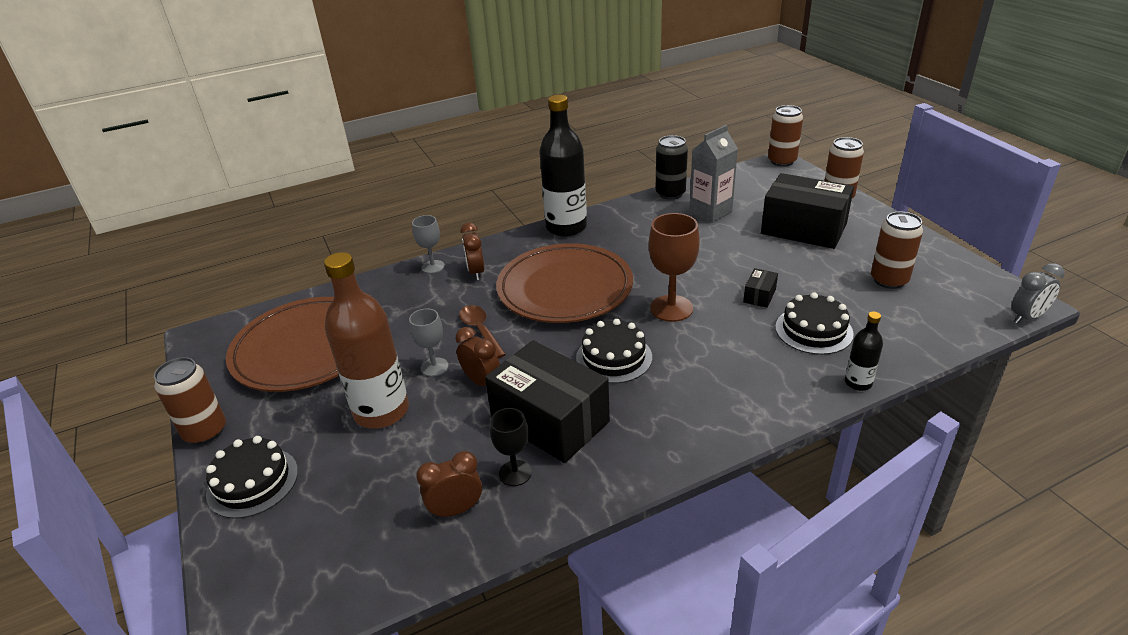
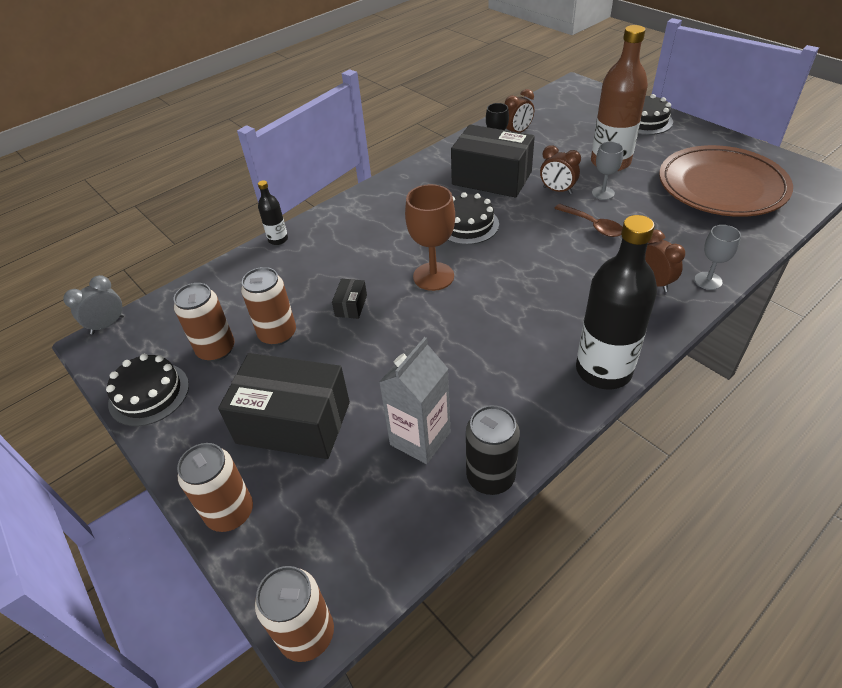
camera: 165 degrees right, 10 degrees up
(205, 431) = (712, 133): brown can -> brown can (277, 334)
(565, 288) = (546, 280): brown plate -> none
(813, 330) = (304, 277): black cake -> black cake (149, 394)

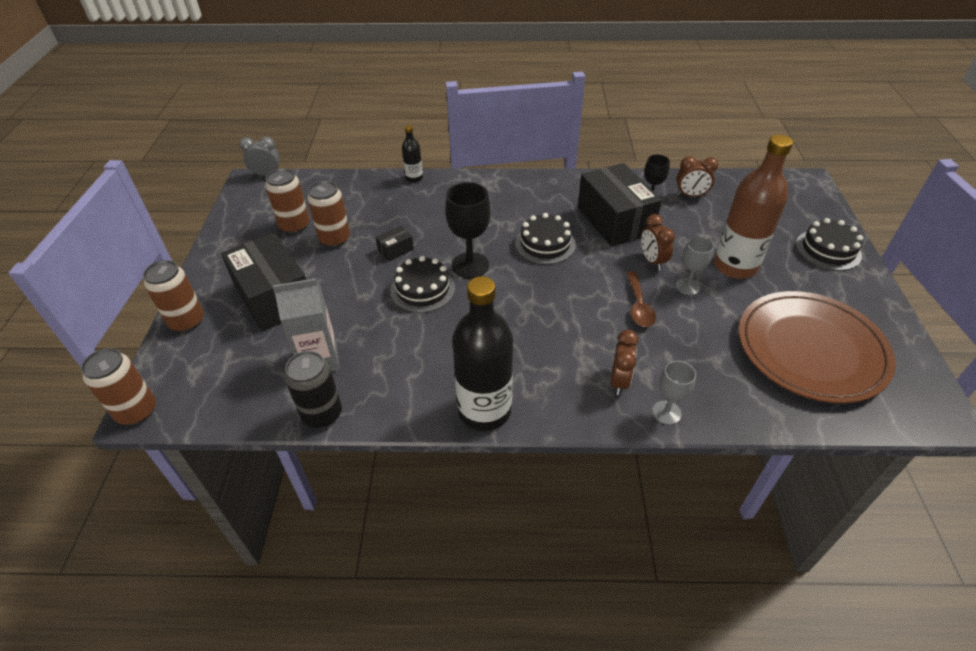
camera: 40 degrees right, 0 degrees up
(149, 394) = (235, 228): black cake -> black cake (422, 289)
(433, 276) = (470, 265): brown goblet -> black goblet

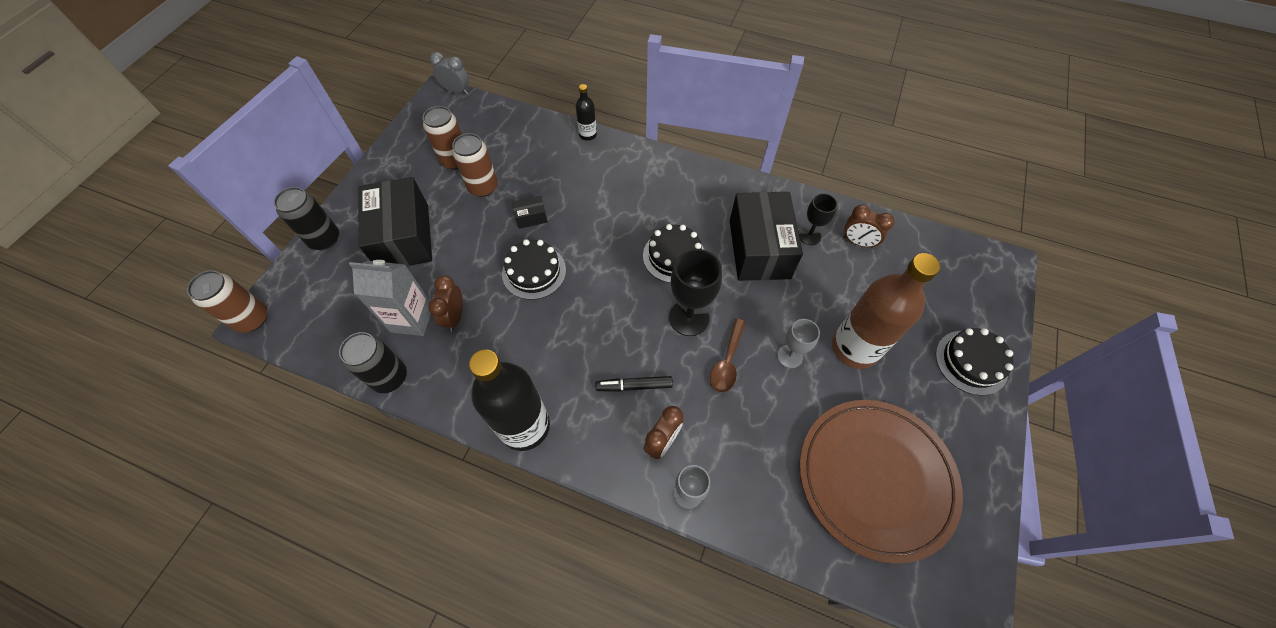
camera: 20 degrees right, 15 degrees up
(187, 321) = (325, 239): brown can -> black can
(470, 265) = (590, 258): black goblet -> black goblet (689, 318)
(569, 347) = (634, 386): none -> black marker
(652, 261) = (770, 312): brown clock -> brown clock (455, 317)

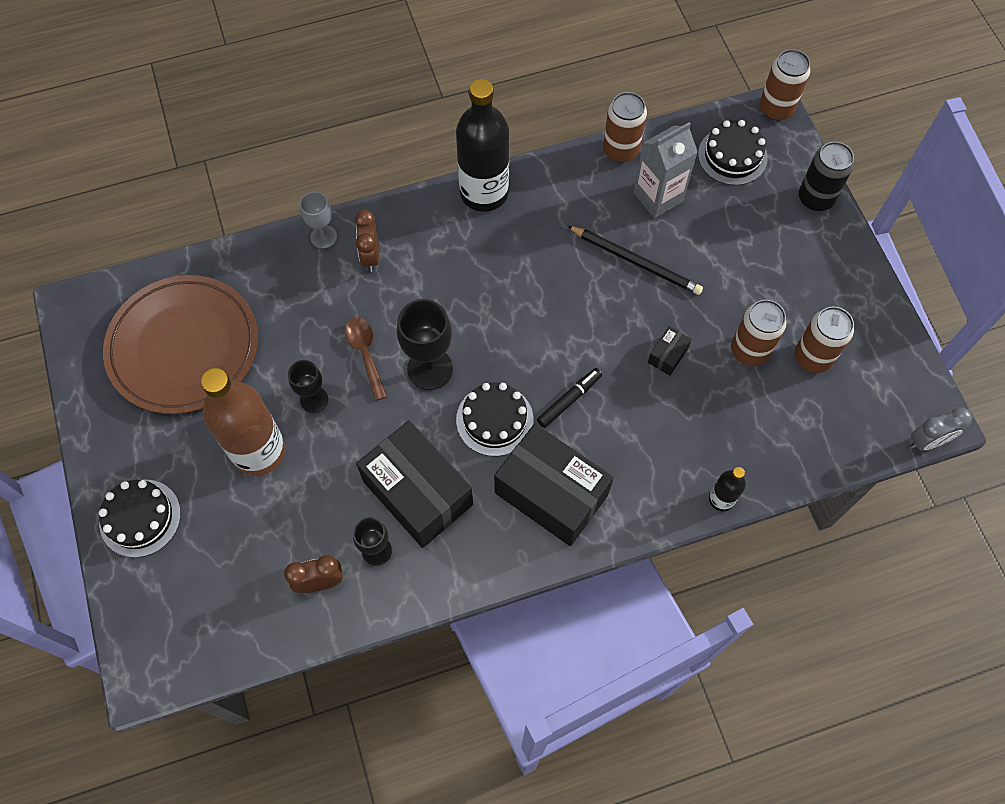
camera: 140 degrees right, 5 degrees up
(390, 377) = (620, 150): black can -> brown can
(404, 237) = (754, 250): black box -> black box (551, 493)
(455, 317) = (626, 223): brown clock -> none
(481, 286) = (636, 262): none -> black pencil
(534, 272) = (606, 307): black cake -> black cake (732, 156)
(634, 386) = (427, 279): black marker -> black marker (569, 400)
(790, 356) = (314, 399): grey goblet -> black goblet

